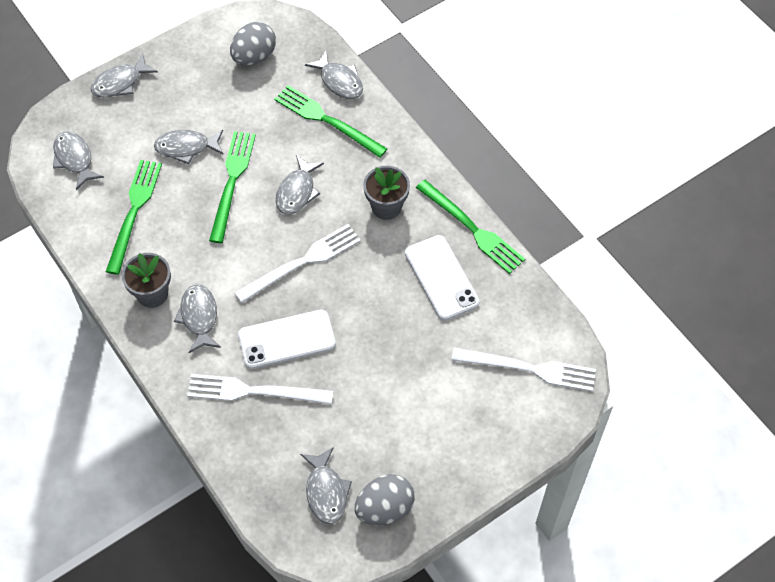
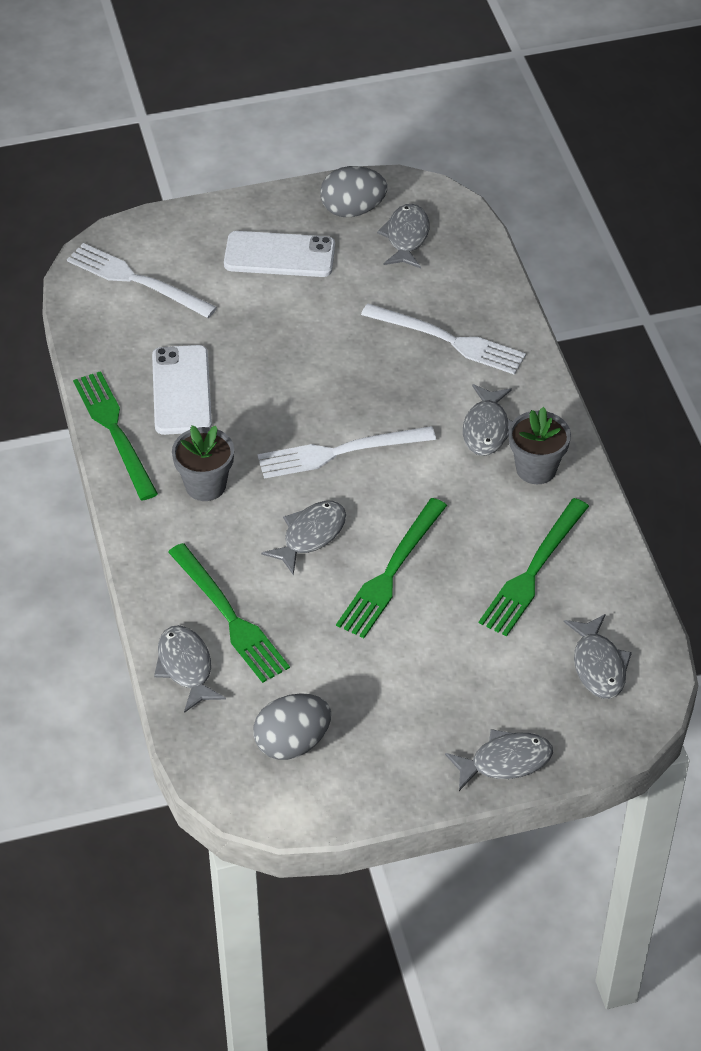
camera: 160 degrees left, 10 degrees down
(186, 147) = (437, 636): grey fish -> none
(286, 339) = (392, 378): white phone -> white phone (279, 255)

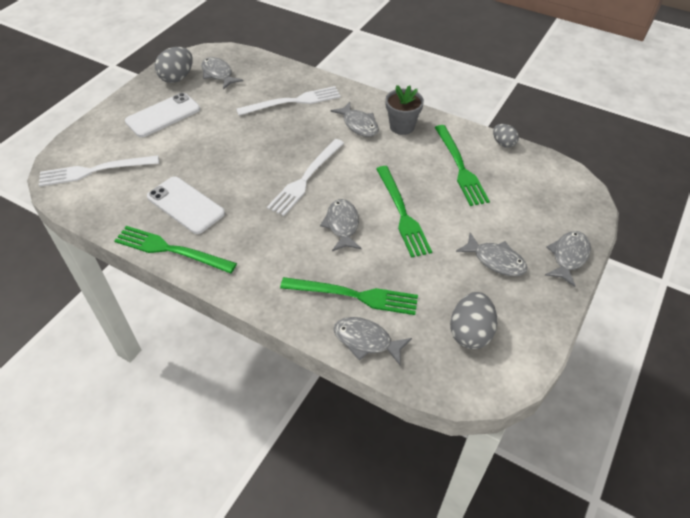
camera: 45 degrees left, 0 degrees up
(205, 485) = (257, 241): grey flower pot -> none
(598, 665) = (540, 185): grey fish -> grey fish (495, 260)
(631, 583) = (503, 143): none -> grey egg

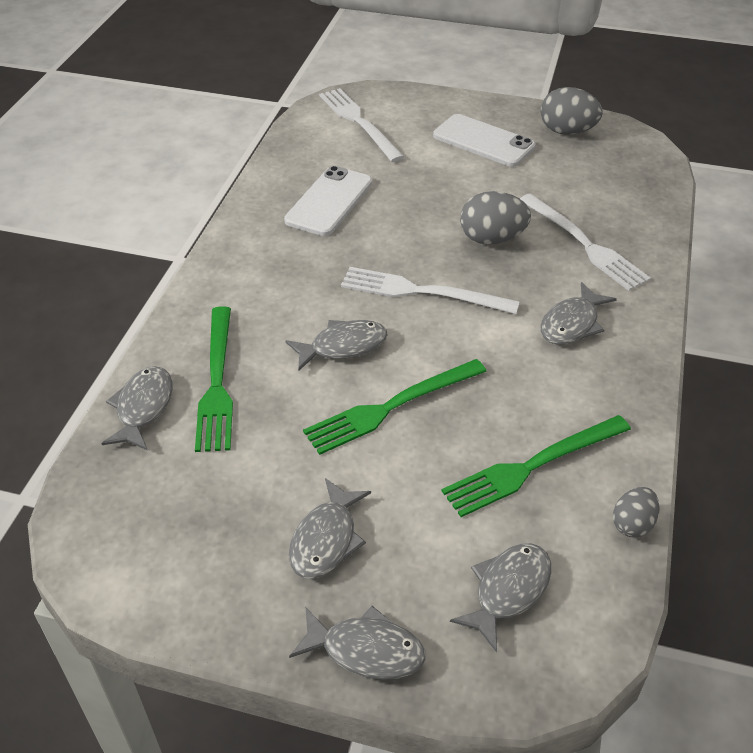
camera: 75 degrees right, 5 degrees down
(171, 250) = (253, 210): green fork -> none
(218, 74) = (599, 162): grey fish -> grey fish (508, 591)
(402, 126) = (598, 375): grey flower pot -> none
(470, 332) = (173, 521): grey egg -> grey egg (492, 239)

